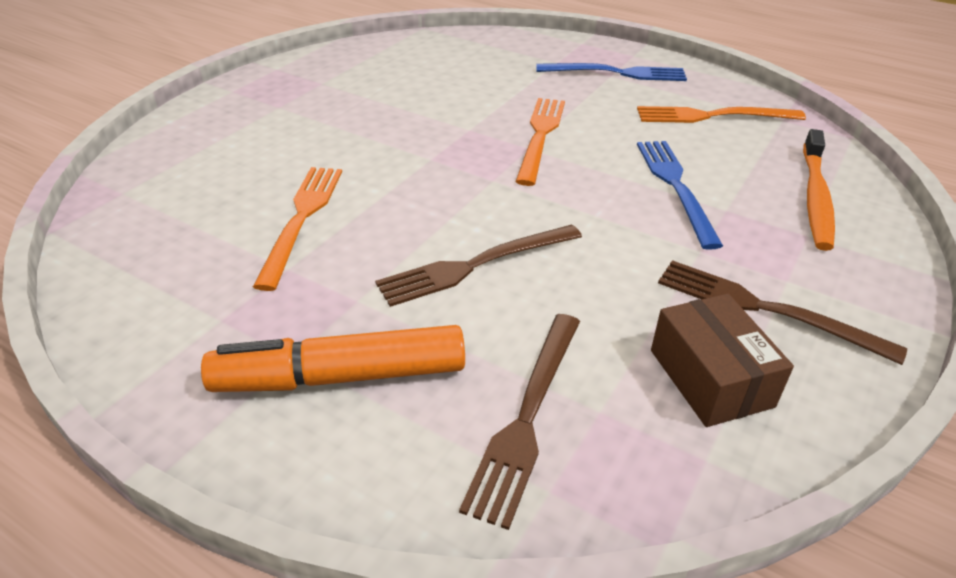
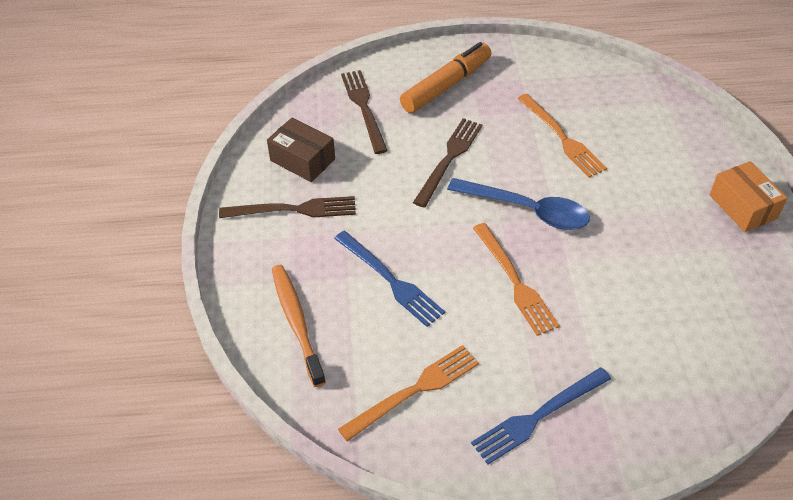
camera: 145 degrees right, 10 degrees up
(252, 95) = (743, 206): none -> orange box
(451, 176) = (527, 210): none -> blue spoon

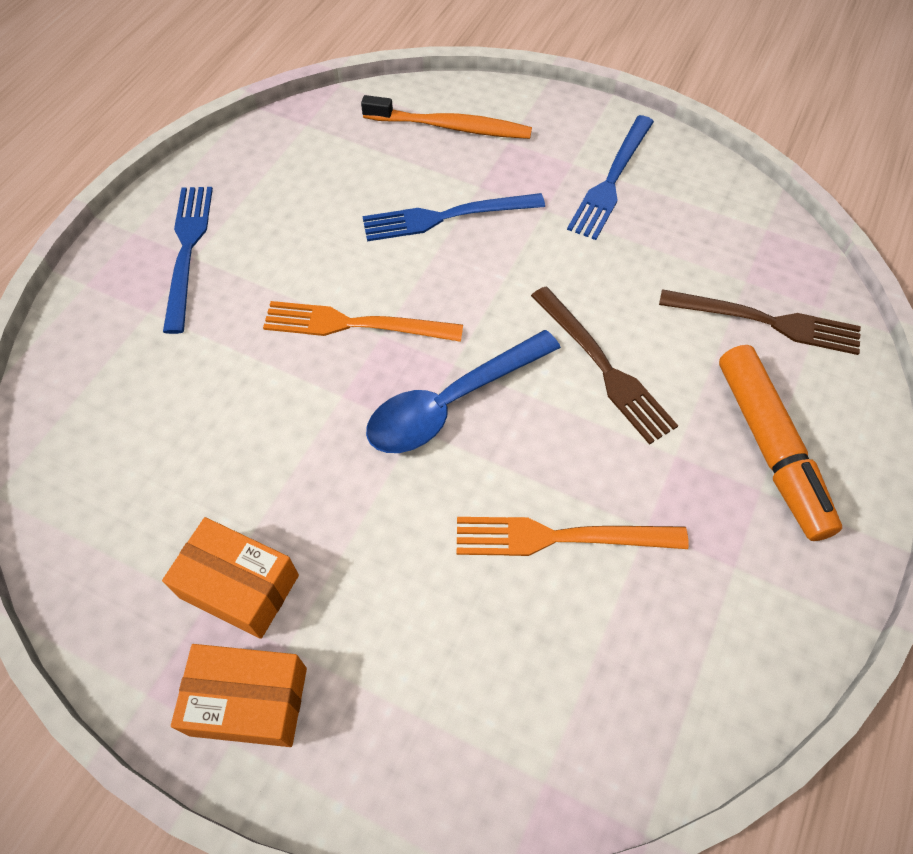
camera: 120 degrees right, 10 degrees up
(293, 210) = (611, 180): brown fork -> blue fork
(302, 160) = (694, 219): brown box -> none
(414, 391) = (300, 175): orange fork -> none
(704, 241) = (239, 586): none -> orange box

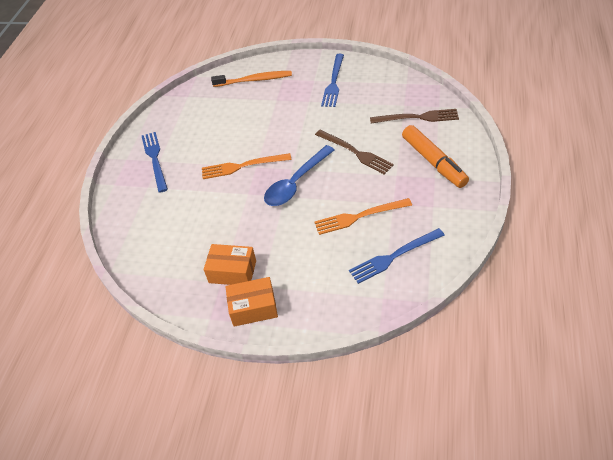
camera: 10 degrees left, 10 degrees down
(447, 217) = (266, 115): blue fork -> blue fork (394, 256)

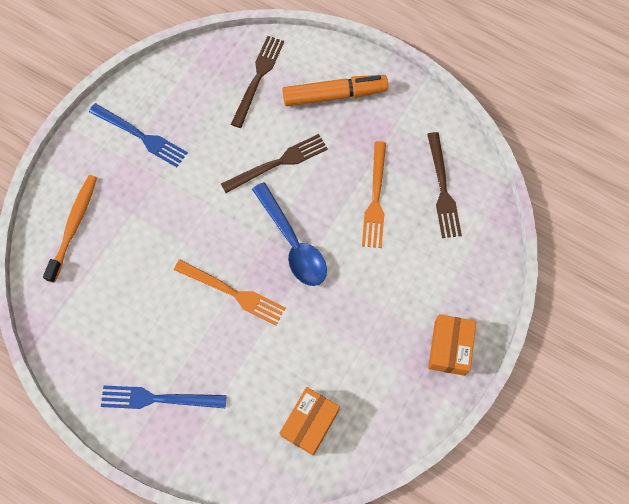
camera: 75 degrees left, 20 degrees up
(232, 271) = (392, 355): orange box -> orange box (310, 423)
(243, 166) = (232, 293): orange fork -> orange fork turned 75 degrees counterclockwise
(394, 256) = (442, 188): blue fork -> brown fork

